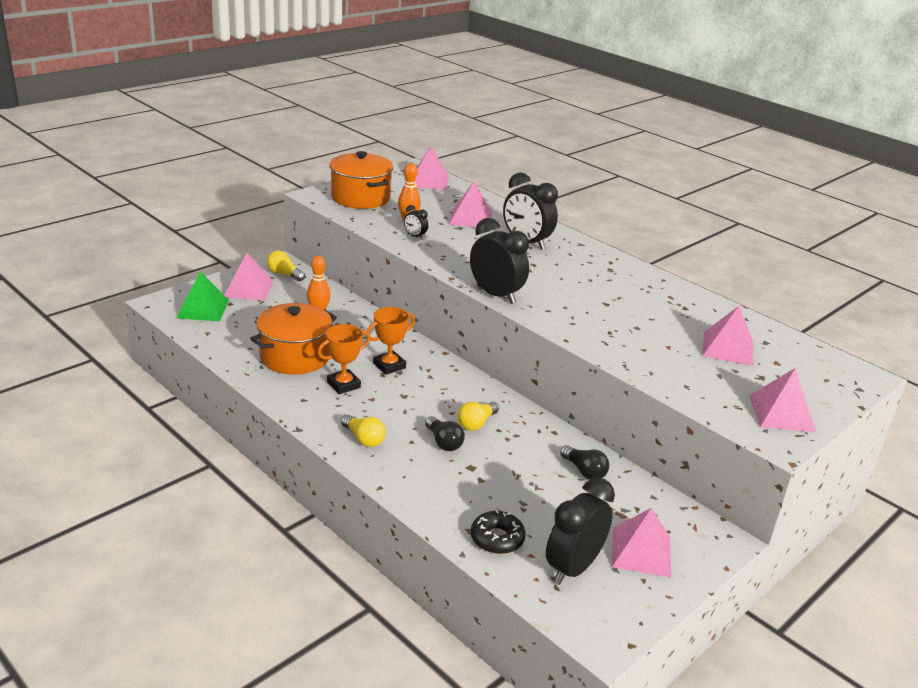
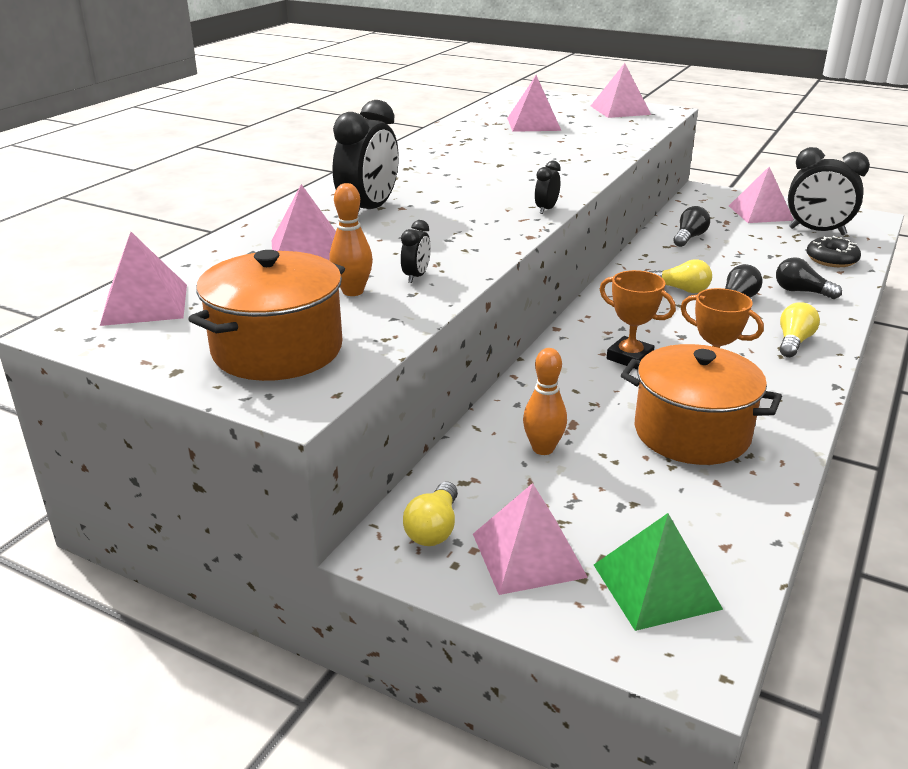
camera: 105 degrees left, 0 degrees up
(440, 484) = (801, 291): none -> black light bulb
(496, 295) = (546, 209): black clock -> black clock, size x0.45

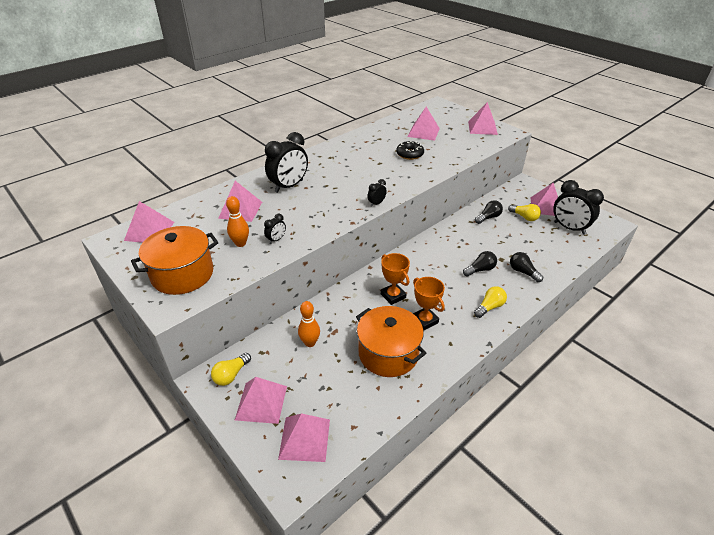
camera: 20 degrees right, 10 degrees up
(656, 586) = (304, 439): green pyramid -> pink pyramid
(681, 289) = (455, 255): yellow light bulb -> yellow light bulb (524, 217)
(831, 259) = (560, 252): black donut -> black donut (409, 154)

